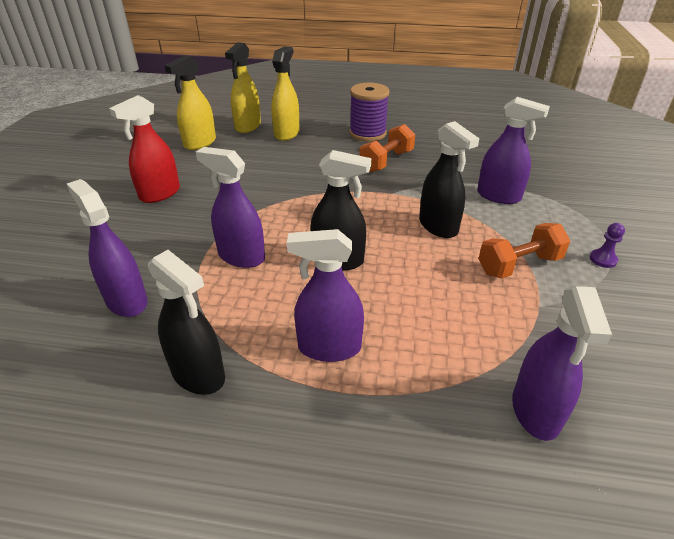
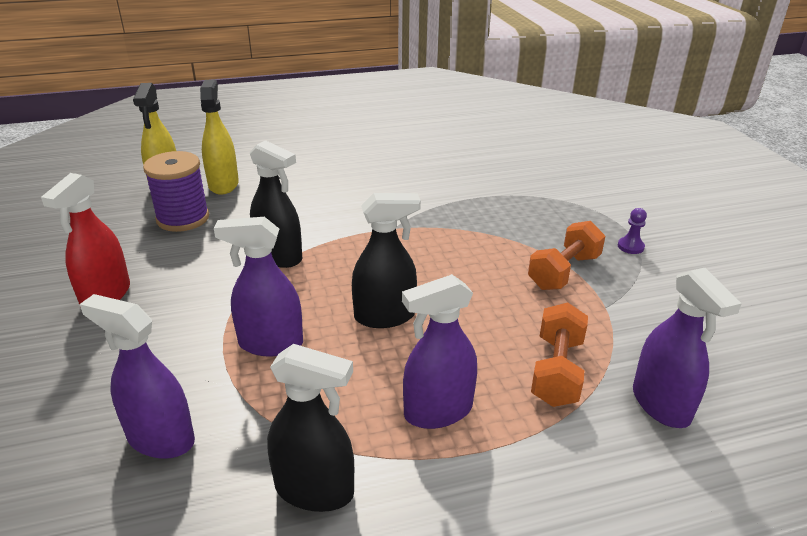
camera: 25 degrees left, 5 degrees down
(200, 143) = (115, 219): yellow spray bottle -> none
(367, 133) = (321, 166): purple spool -> purple spool (183, 218)
(386, 161) = (364, 194): orange dumbbell -> orange dumbbell (556, 371)
(438, 226) = (464, 252): black spray bottle -> black spray bottle (279, 257)
(499, 196) = (502, 206): purple spray bottle -> none

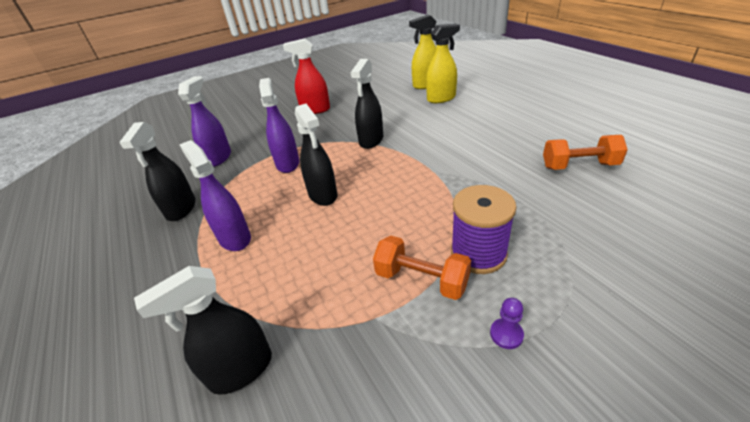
camera: 80 degrees right, 5 degrees up
(183, 218) = (394, 101): purple spool -> purple spool (478, 253)
(556, 371) = (277, 292): orange dumbbell -> orange dumbbell (579, 166)
(661, 404) = (241, 370): purple spray bottle -> black spray bottle

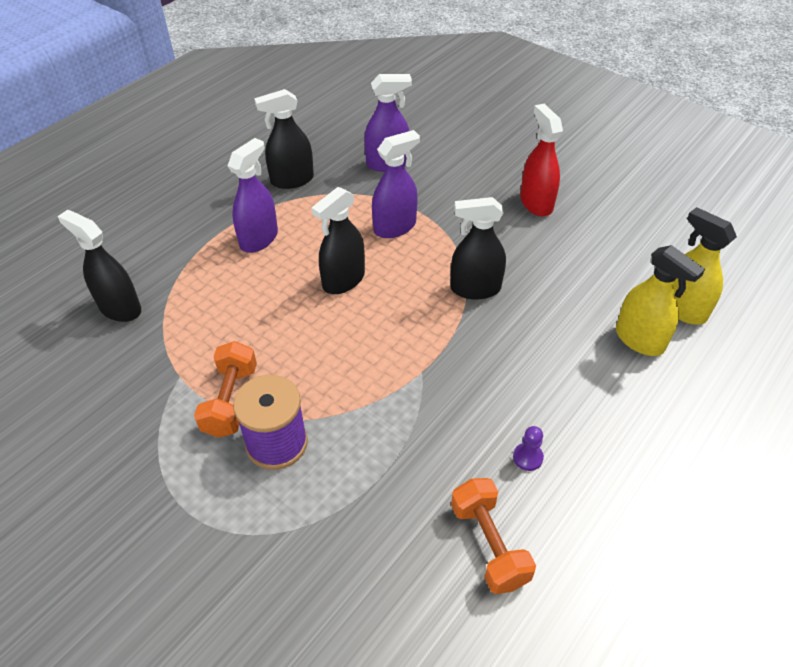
camera: 65 degrees right, 10 degrees up
(506, 334) = (175, 479): purple pawn -> purple pawn (528, 457)

